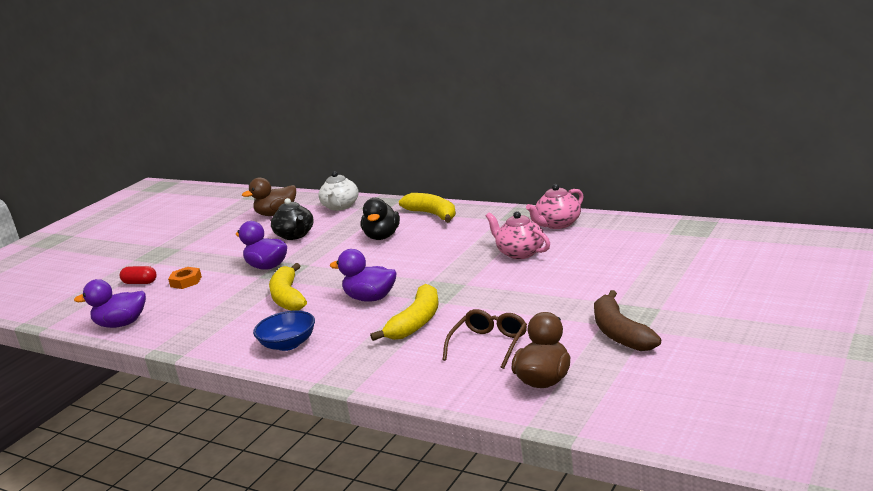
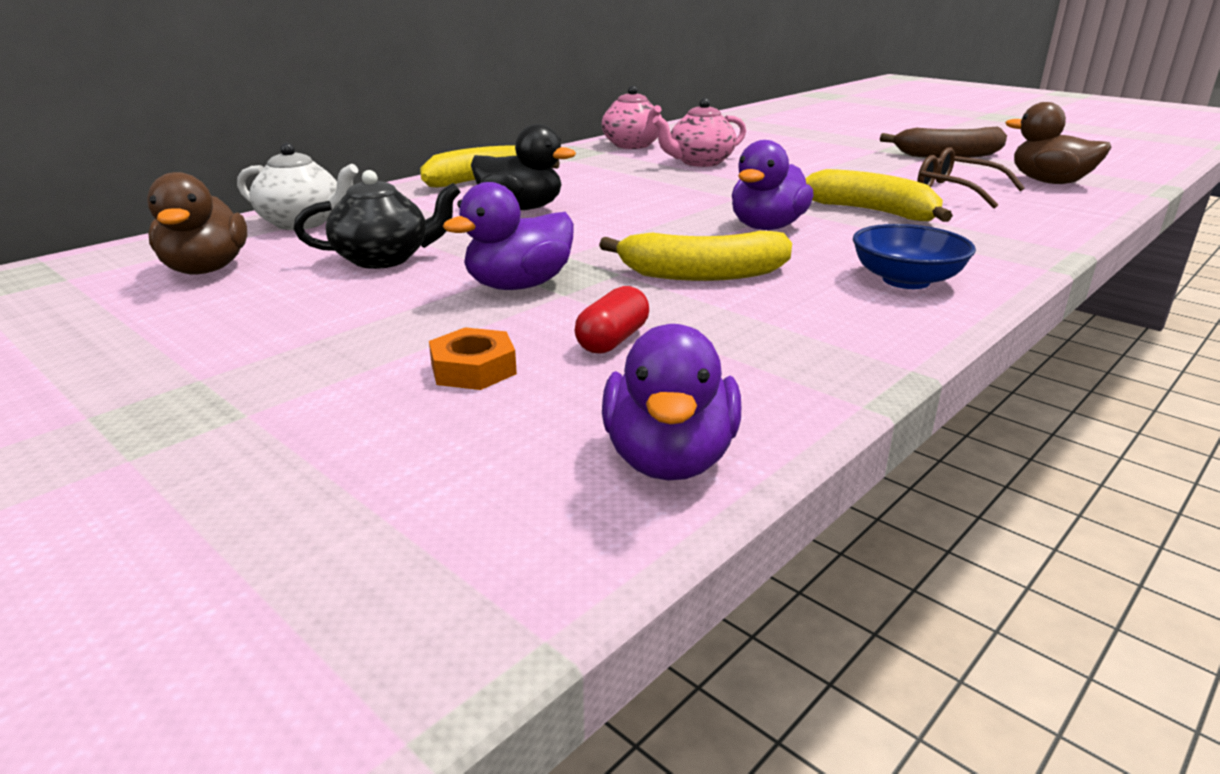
camera: 80 degrees left, 5 degrees up
(140, 283) = (374, 438): red capsule -> red capsule (613, 340)

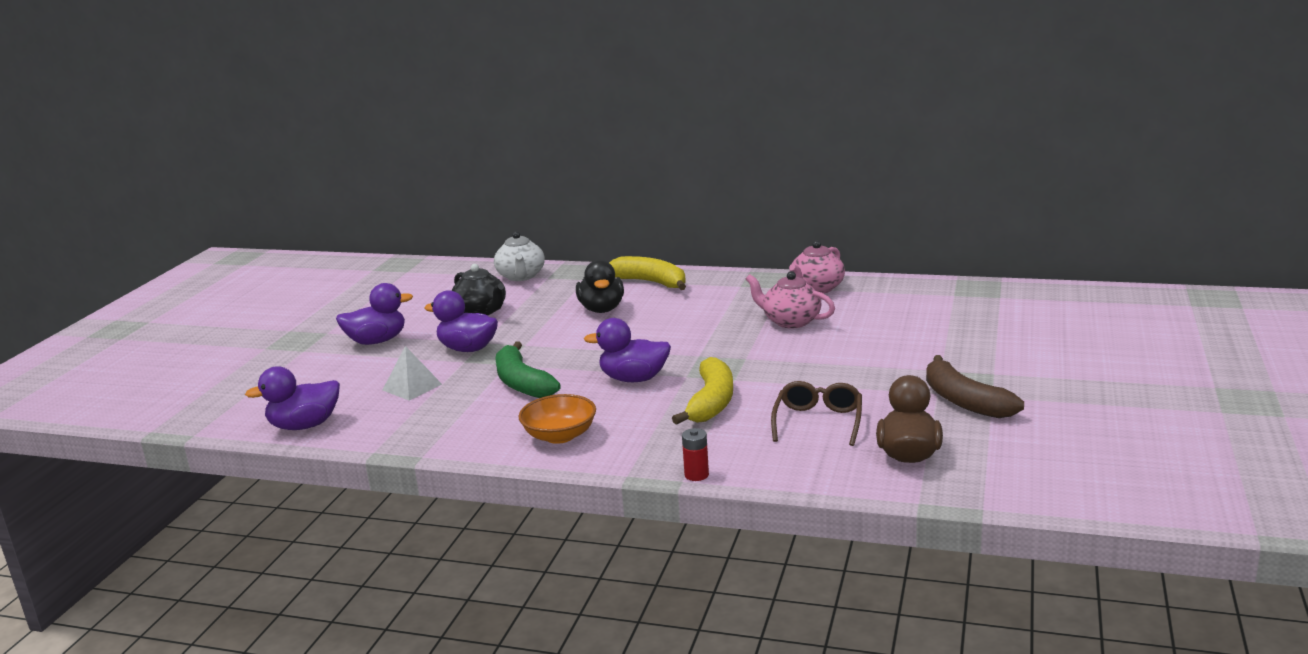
camera: 65 degrees right, 5 degrees down
(206, 269) = (437, 287): brown duck -> none
(349, 340) = (377, 341): none -> purple duck
(473, 369) = (363, 371): orange nut -> none
(613, 340) = (412, 387): red capsule -> white pyramid
(702, 274) = (522, 383): yellow banana -> green banana
(906, 280) = (560, 436): blue bowl -> orange bowl
(1061, 243) = (696, 475): none -> red battery

